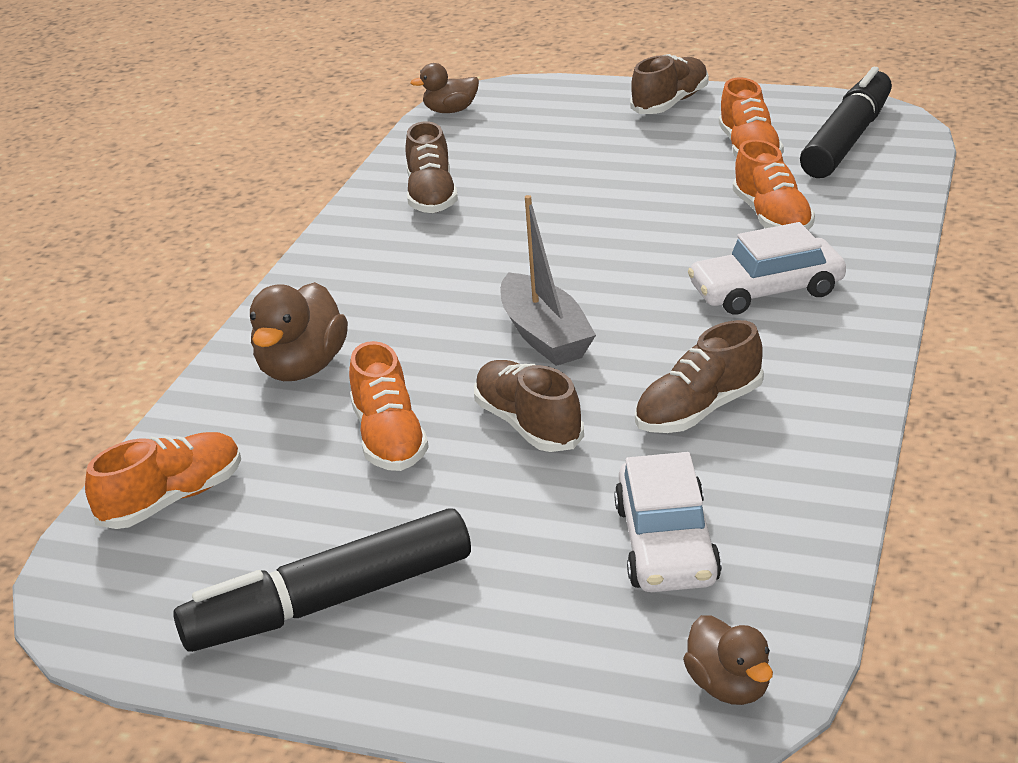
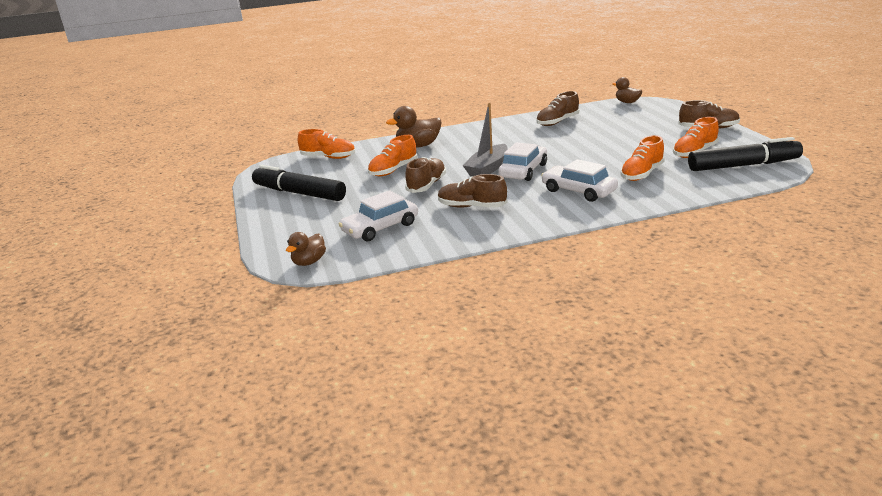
camera: 55 degrees right, 5 degrees down
(609, 306) = (523, 171): none -> white car

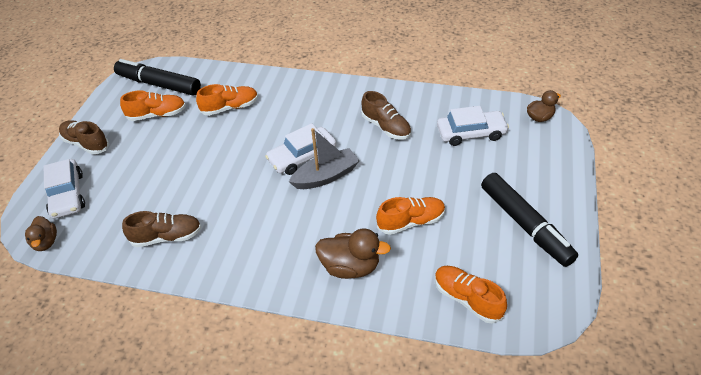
camera: 150 degrees left, 20 degrees up
(426, 185) = (398, 176): brown shoe -> none
(578, 191) = (295, 109): white car -> white car (67, 195)

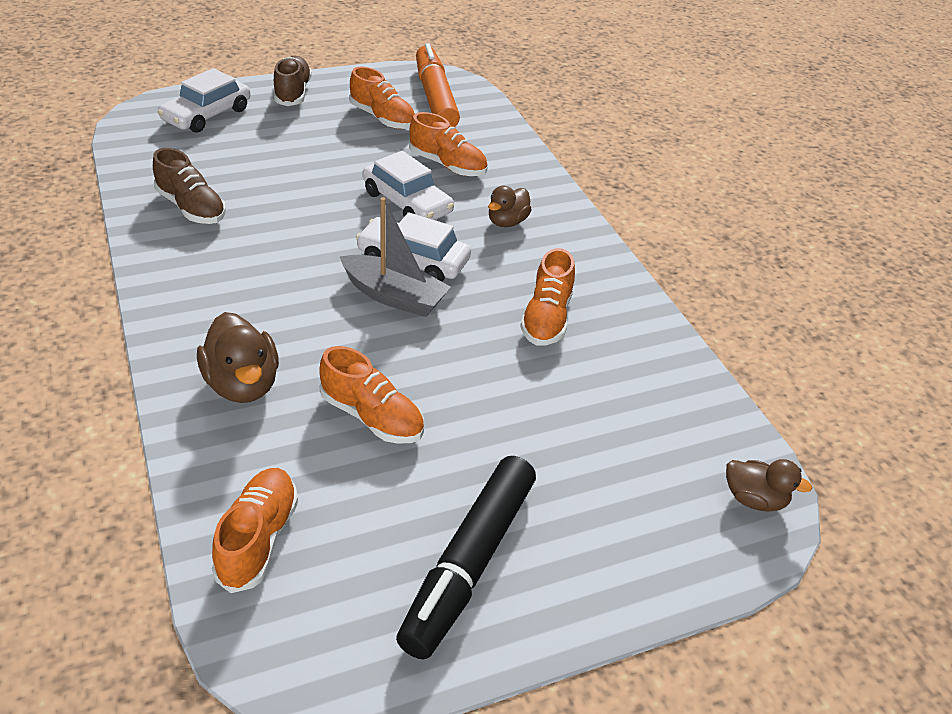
camera: 50 degrees right, 5 degrees down
(46, 242) = (130, 132): brown duck -> brown duck (507, 222)
(159, 84) = (435, 98): black marker -> orange marker
(386, 127) = (546, 318): brown shoe -> orange shoe
(471, 133) = (625, 419): white car -> white car (407, 202)

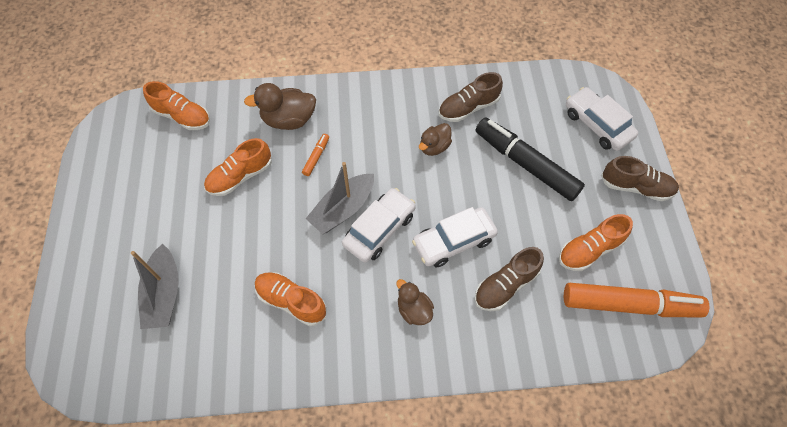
camera: 110 degrees right, 20 degrees up
(311, 338) = (316, 157): none -> orange marker
(447, 165) = (505, 285): orange shoe -> brown shoe
(469, 563) = (124, 200): black marker -> black marker (525, 164)
(602, 449) = (164, 294): none -> grey boat
(754, 499) = (86, 371): brown duck -> brown duck (434, 147)

